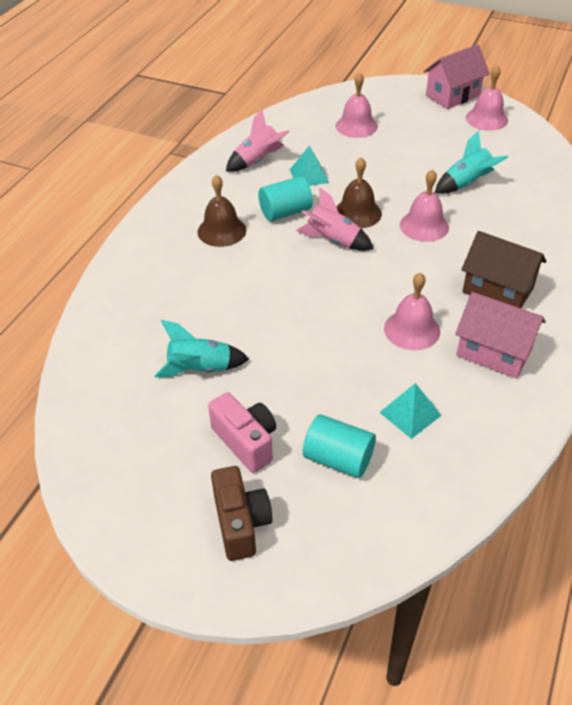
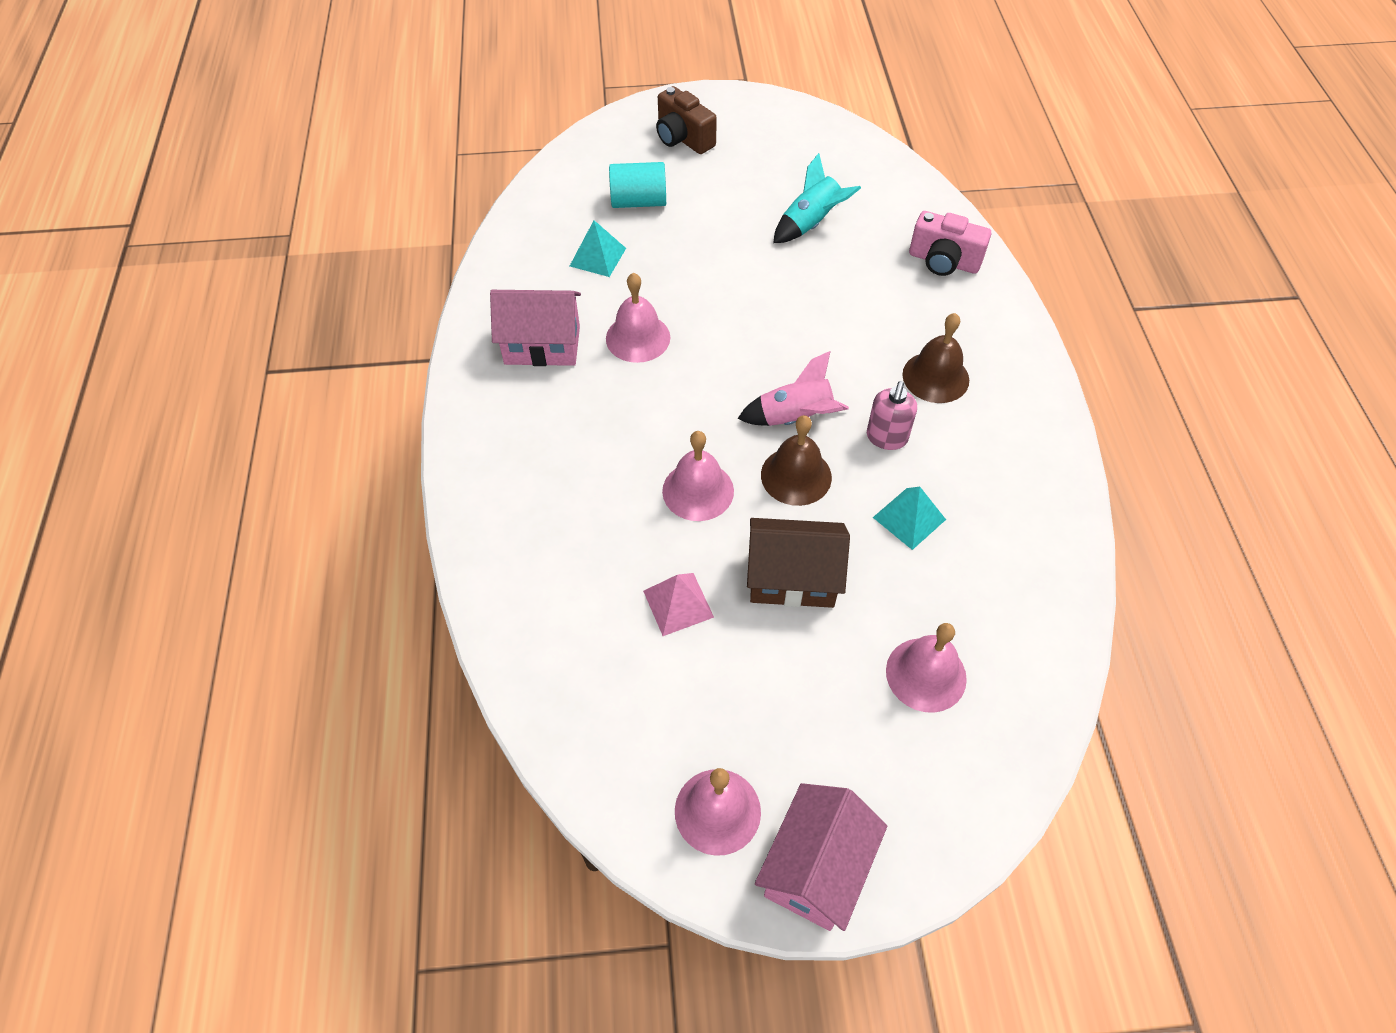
camera: 150 degrees right, 10 degrees up
(246, 442) = (722, 186): pink camera -> pink camera (943, 261)
(257, 160) = (1004, 517): pink rocket -> none
(285, 212) = (886, 438): turquoise cylinder -> pink soap dispenser
(466, 184) = (678, 603): turquoise rocket -> pink pyramid
(497, 290) = (564, 425): brown house -> brown house (792, 578)

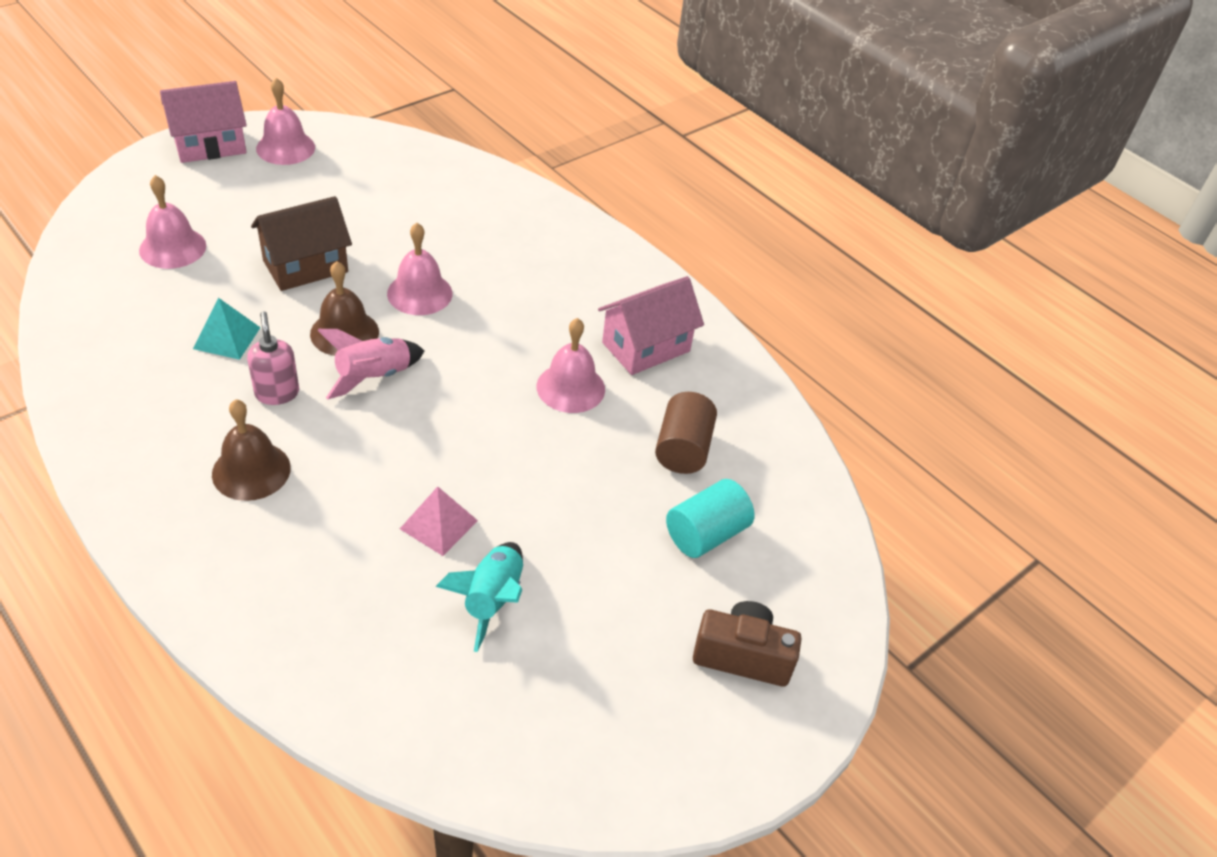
camera: 140 degrees right, 10 degrees down
(597, 257) = (683, 449): turquoise pyramid -> brown cylinder
(678, 603) = (382, 225): pink pyramid -> pink pyramid (439, 524)
(816, 868) = (210, 145): pink house -> pink house turned 75 degrees clockwise
(943, 261) = (298, 622): pink camera -> none

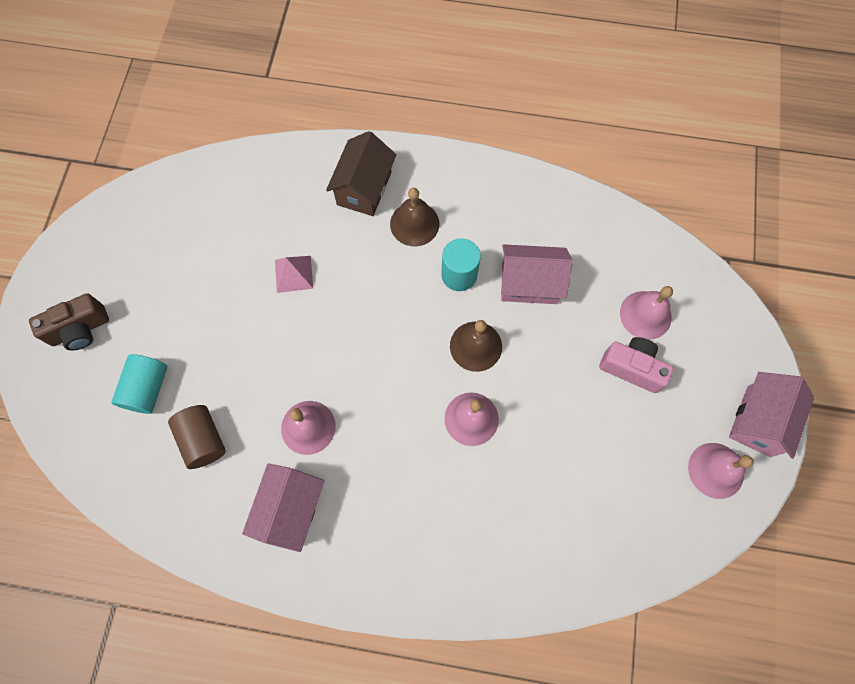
camera: 145 degrees right, 25 degrees up
(227, 338) = (529, 284): turquoise pyramid -> pink house
(243, 229) = (631, 368): none -> pink camera
(277, 393) = (459, 275): pink soap dispenser -> turquoise cylinder
(305, 266) = (559, 374): brown house -> brown house (364, 188)
(373, 377) = (424, 331): pink rocket -> none
(492, 600) = (229, 257): turquoise rocket -> none

